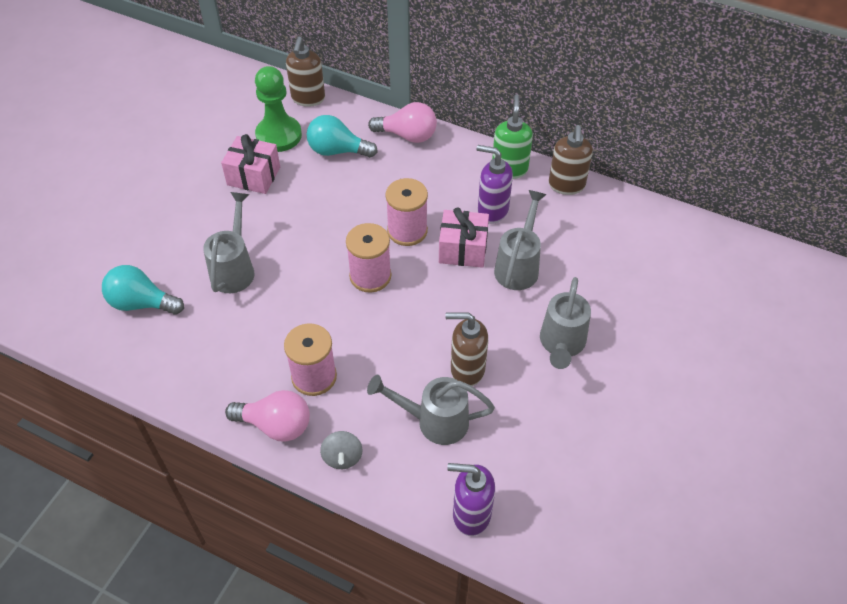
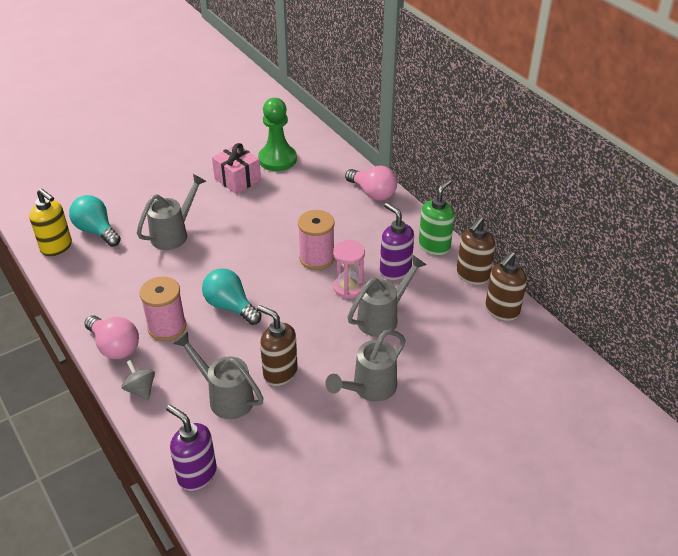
camera: 30 degrees right, 10 degrees down
(110, 343) = (57, 247): none -> yellow soap dispenser
(308, 98) = (319, 142): brown soap dispenser -> brown soap dispenser (501, 311)
(337, 151) = (311, 184): turquoise light bulb -> turquoise light bulb (230, 306)
(342, 457) = (140, 389): grey spinning top -> grey spinning top turned 120 degrees clockwise
(370, 276) = (263, 277): pink spool -> none
(463, 249) = (348, 288): pink gift -> pink hourglass

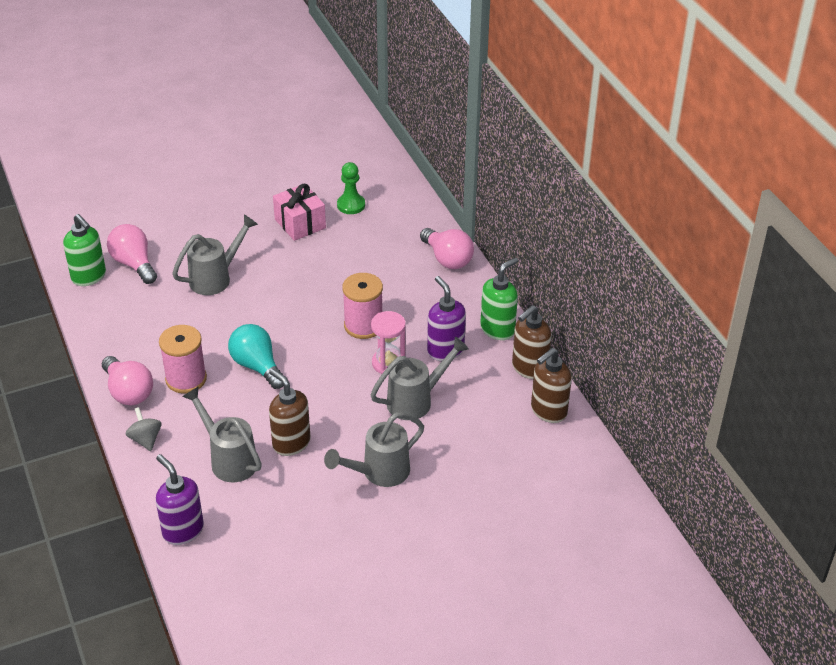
camera: 10 degrees right, 0 degrees up
(57, 247) = (89, 277): yellow soap dispenser -> green soap dispenser
(96, 231) = (134, 264): turquoise light bulb -> pink light bulb
(277, 159) = (351, 205): green pawn -> green pawn, size x0.64

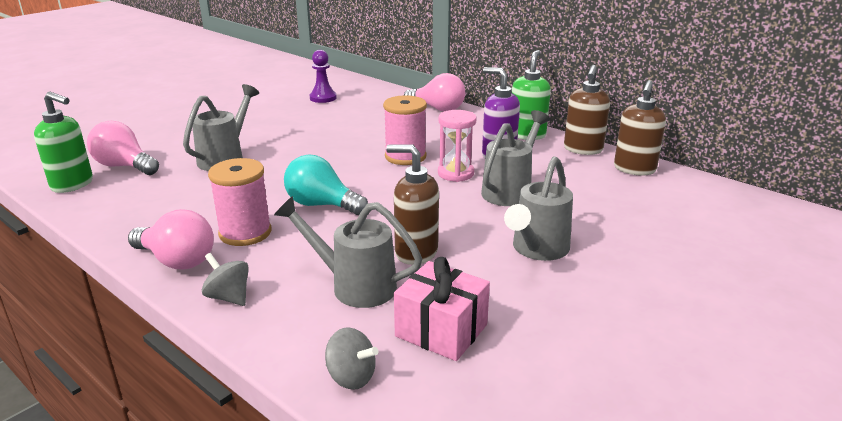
camera: 25 degrees left, 15 degrees down
(183, 530) = (351, 377): purple soap dispenser -> grey spinning top
(300, 223) = (285, 114): pink gift -> pink gift (441, 330)
(351, 205) = (323, 98): green pawn -> purple pawn

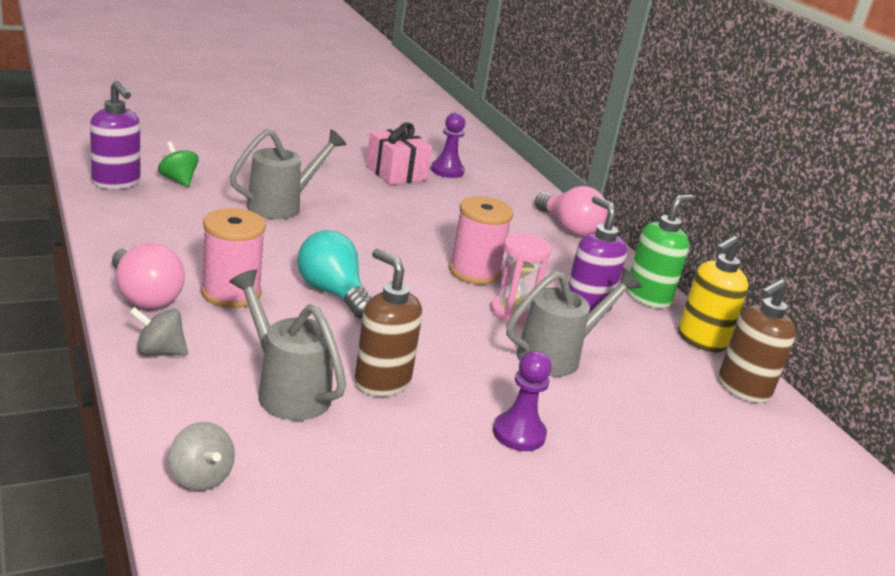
camera: 20 degrees right, 0 degrees up
(73, 184) = (116, 183): green soap dispenser -> purple soap dispenser
(124, 166) = (178, 180): pink light bulb -> green spinning top
(228, 297) = (159, 351): grey spinning top -> grey spinning top turned 60 degrees counterclockwise
(441, 330) = (329, 472): pink gift -> pink gift (396, 173)
(537, 250) = (519, 433): grey watering can -> purple pawn
(583, 149) = (701, 340): brown soap dispenser -> yellow soap dispenser

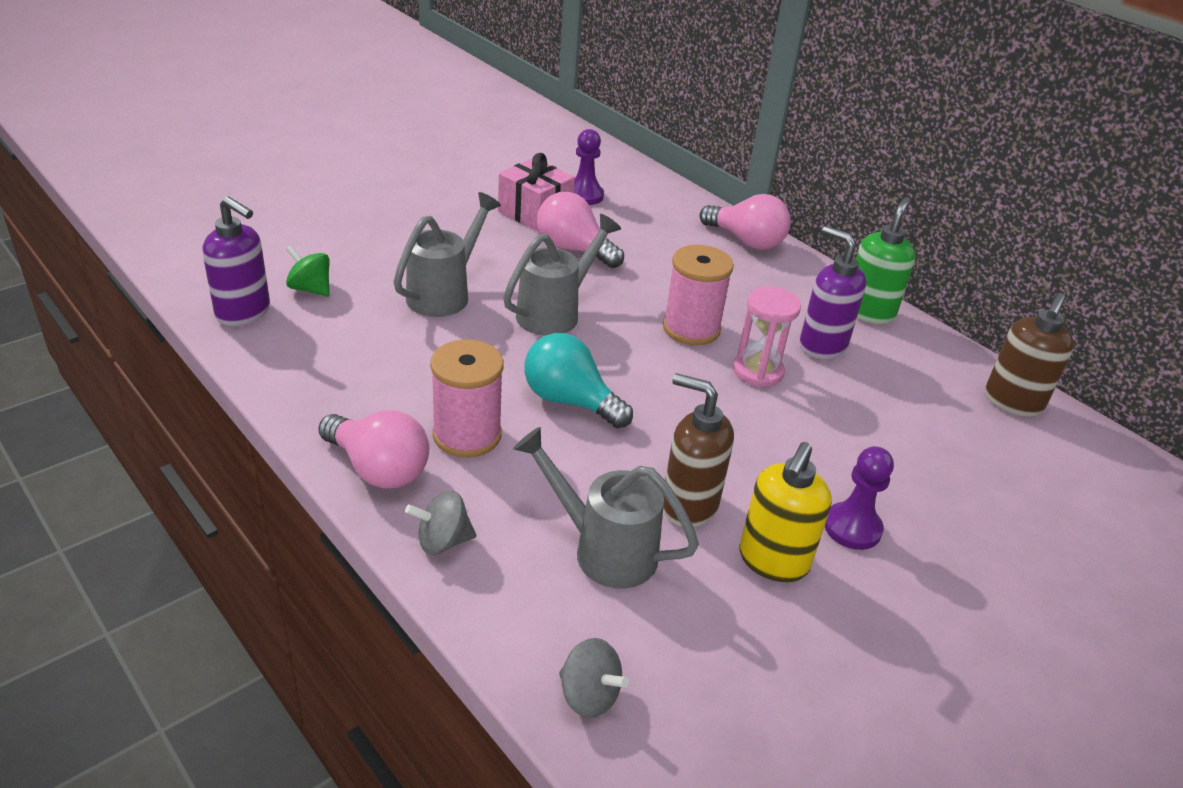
camera: 15 degrees left, 10 degrees up
(411, 201) = (574, 249): none -> pink light bulb
(557, 355) = (830, 415): grey watering can -> grey watering can (555, 313)
(701, 340) = (944, 353): yellow soap dispenser -> yellow soap dispenser (773, 561)

